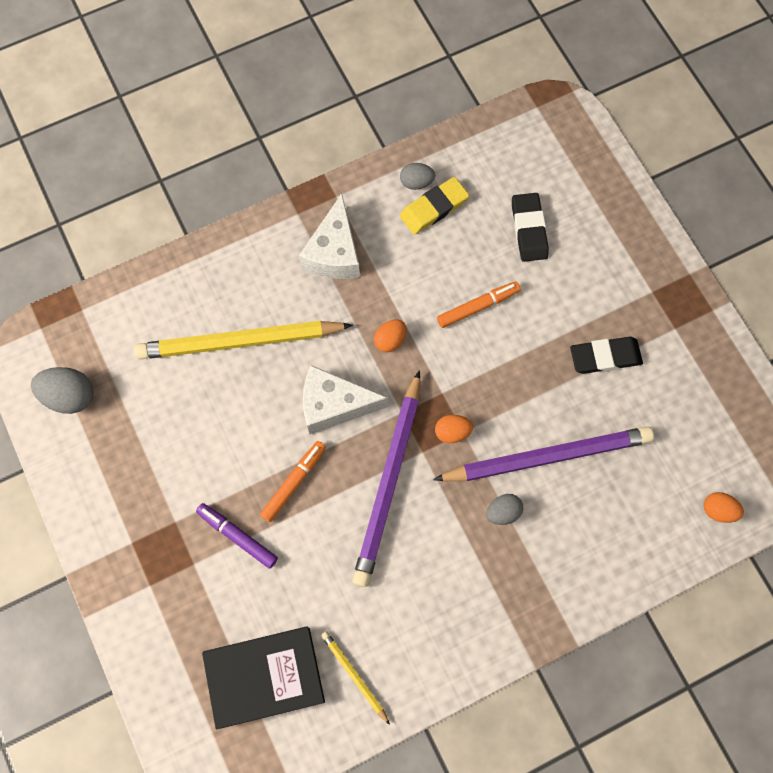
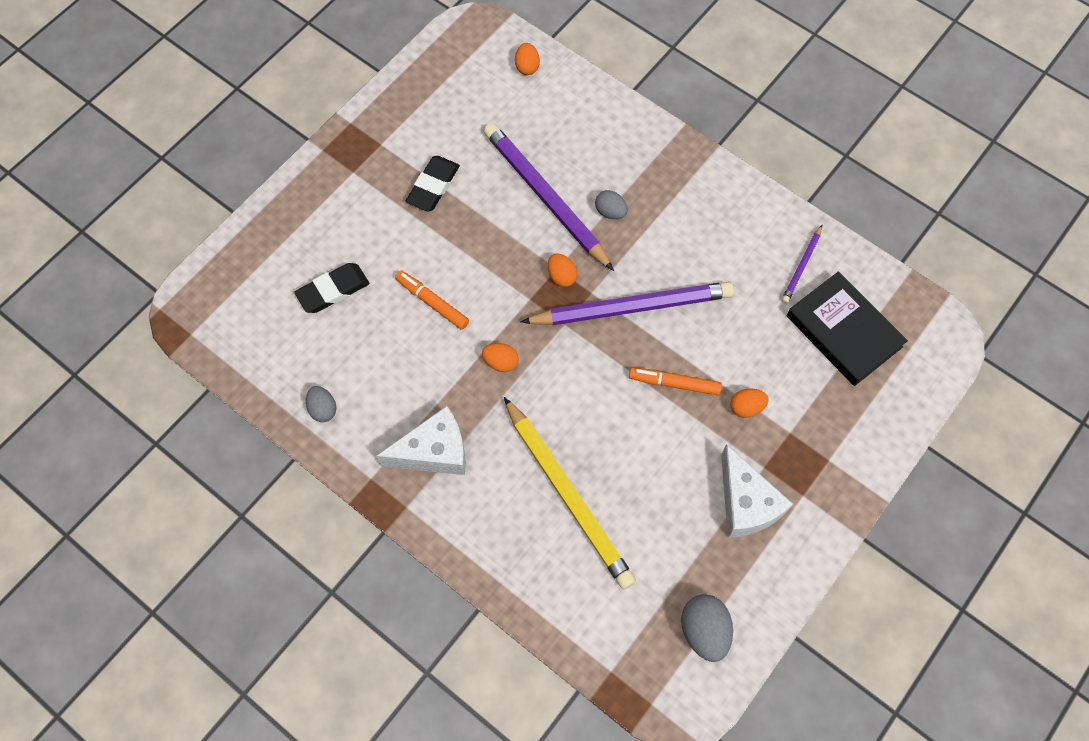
camera: 115 degrees left, 5 degrees down
(237, 536) = (746, 407): purple marker -> orange egg
(334, 405) = (587, 382): white cheese -> white cheese (746, 503)
(354, 676) = (802, 266): yellow pencil -> purple pencil
(434, 208) = (345, 381): yellow eraser -> none
(605, 357) = (433, 186): black eraser -> black eraser turned 60 degrees clockwise

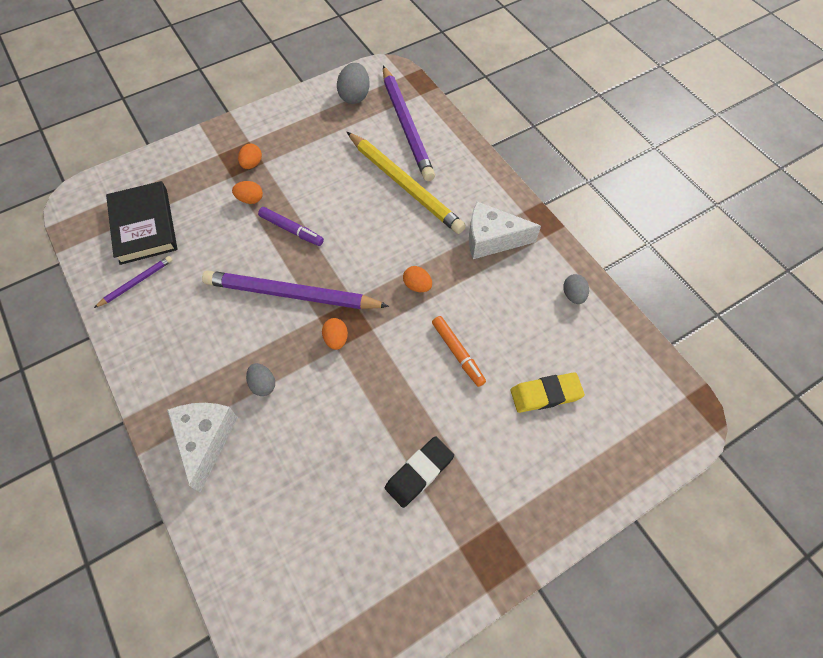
camera: 160 degrees left, 5 degrees down
(333, 290) = (545, 394): black eraser -> yellow eraser
(527, 67) = (258, 596): orange egg -> orange egg (252, 164)
(545, 197) = (315, 421): purple pencil -> purple pencil (406, 126)
(568, 495) = (405, 185): yellow pencil -> yellow pencil turned 150 degrees clockwise
(674, 383) = (291, 230): orange marker -> purple marker
(746, 503) = (288, 147): white cheese -> white cheese (205, 440)

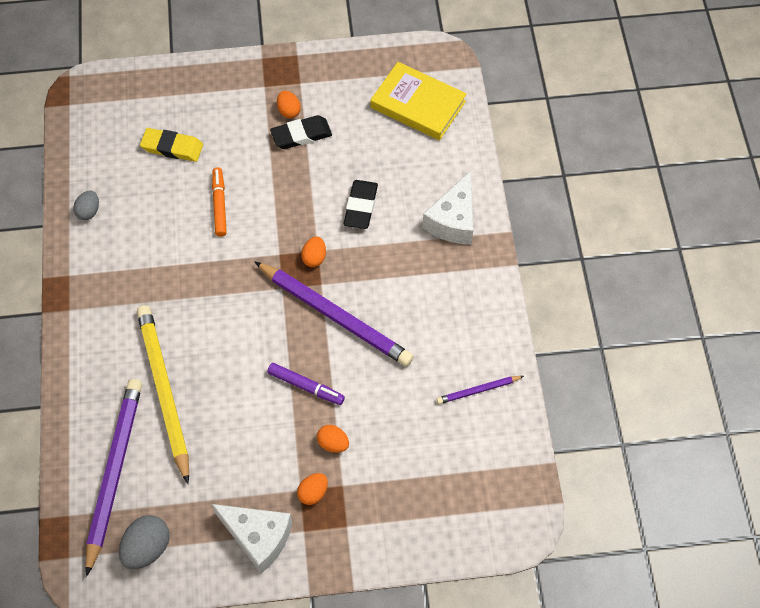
camera: 155 degrees left, 0 degrees up
(144, 226) = (455, 457): black book -> none
(263, 384) = (392, 245): grey egg -> none
(291, 230) = (306, 386): purple marker -> purple marker turned 150 degrees clockwise
(298, 584) = (418, 105): none -> yellow book
(313, 413) = (361, 206): none -> black eraser
(417, 286) = (217, 276): orange egg -> orange egg (289, 111)
(492, 239) = (120, 293): white cheese -> white cheese (258, 537)

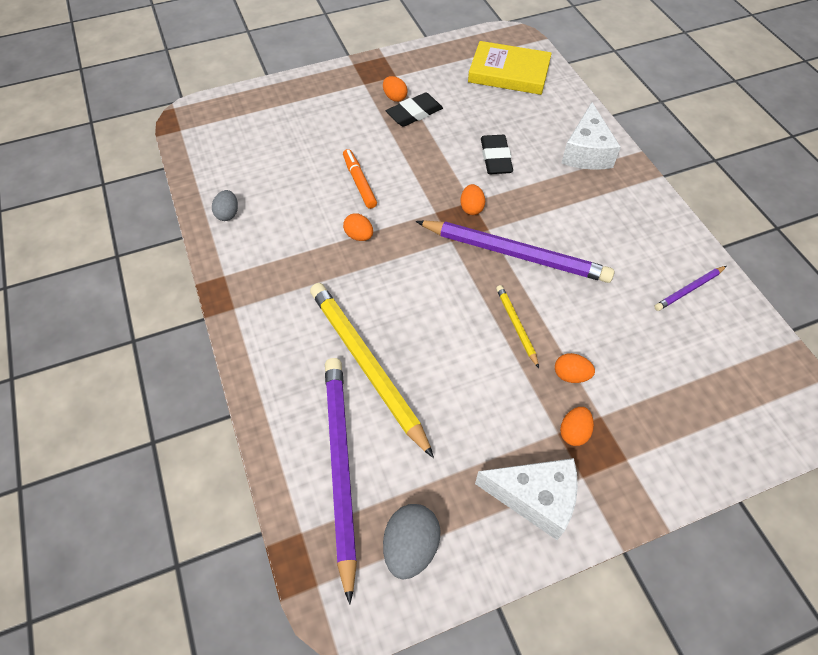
camera: 15 degrees left, 5 degrees down
(172, 147) = (295, 145): yellow eraser -> none
(200, 263) = (359, 236): none -> orange egg
(306, 386) = (516, 325): purple marker -> yellow pencil

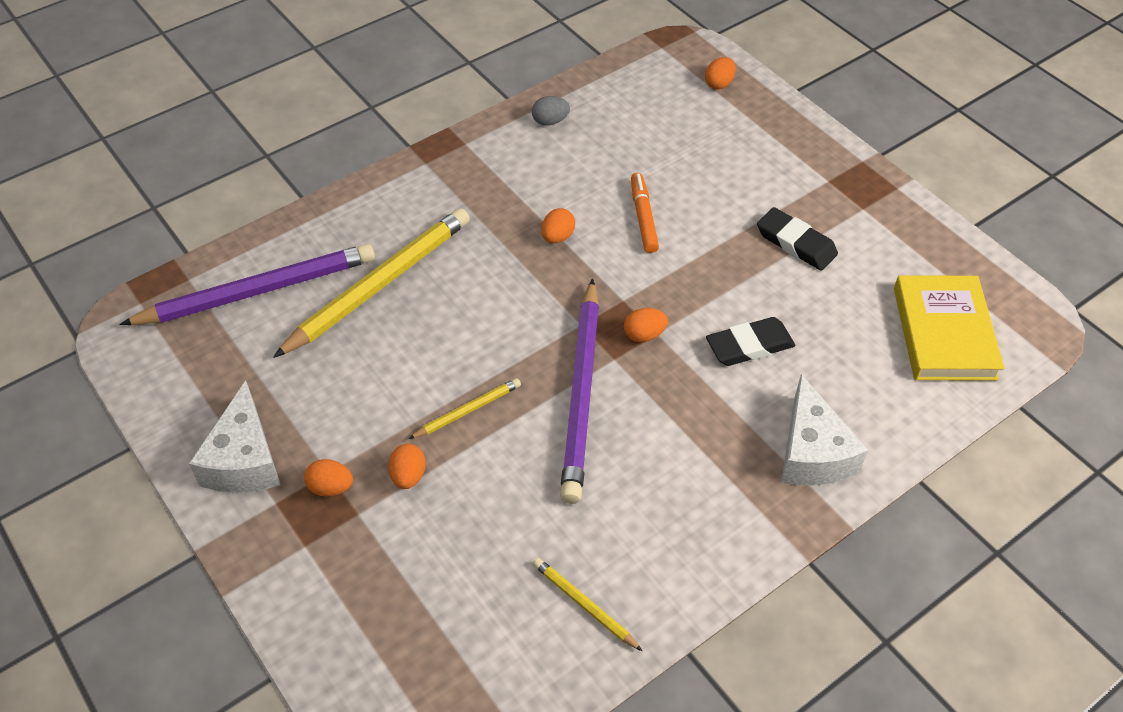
camera: 75 degrees right, 5 degrees down
(359, 182) = (643, 217): orange marker -> orange marker turned 60 degrees counterclockwise
(395, 97) = (816, 217): orange egg -> orange egg (719, 84)
(410, 547) = (181, 363): grey egg -> none
(586, 152) = (812, 452): white cheese -> white cheese turned 90 degrees counterclockwise
(689, 290) = (584, 605): purple pencil -> yellow pencil

